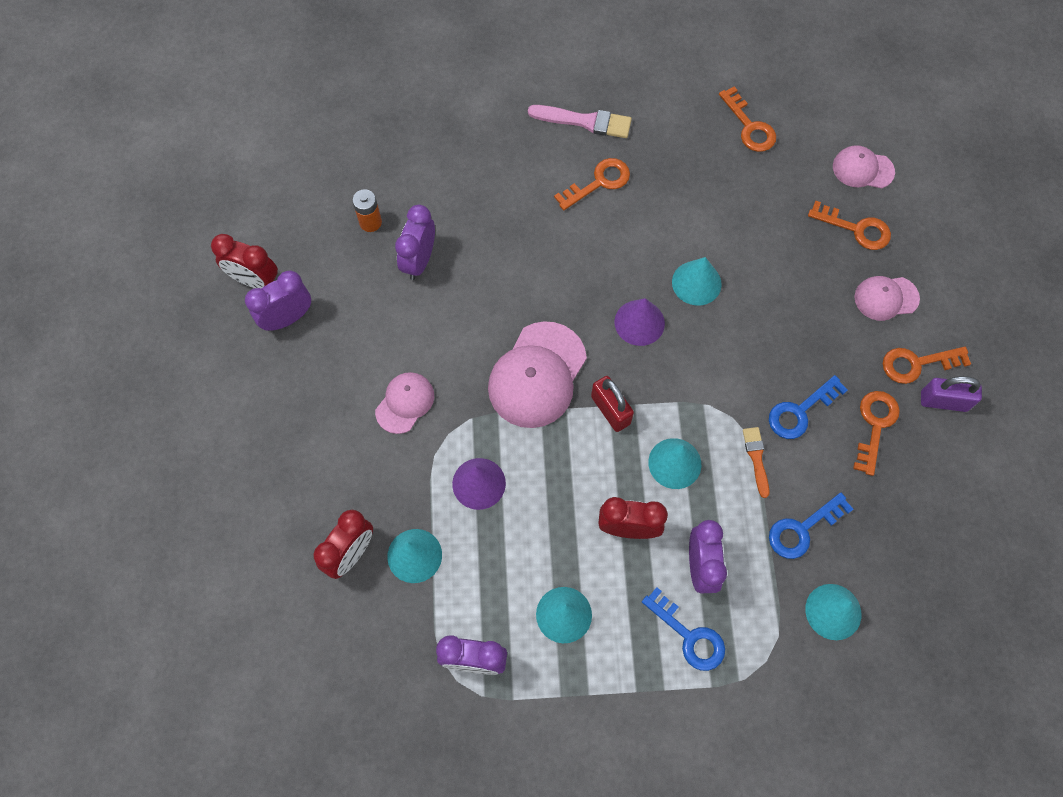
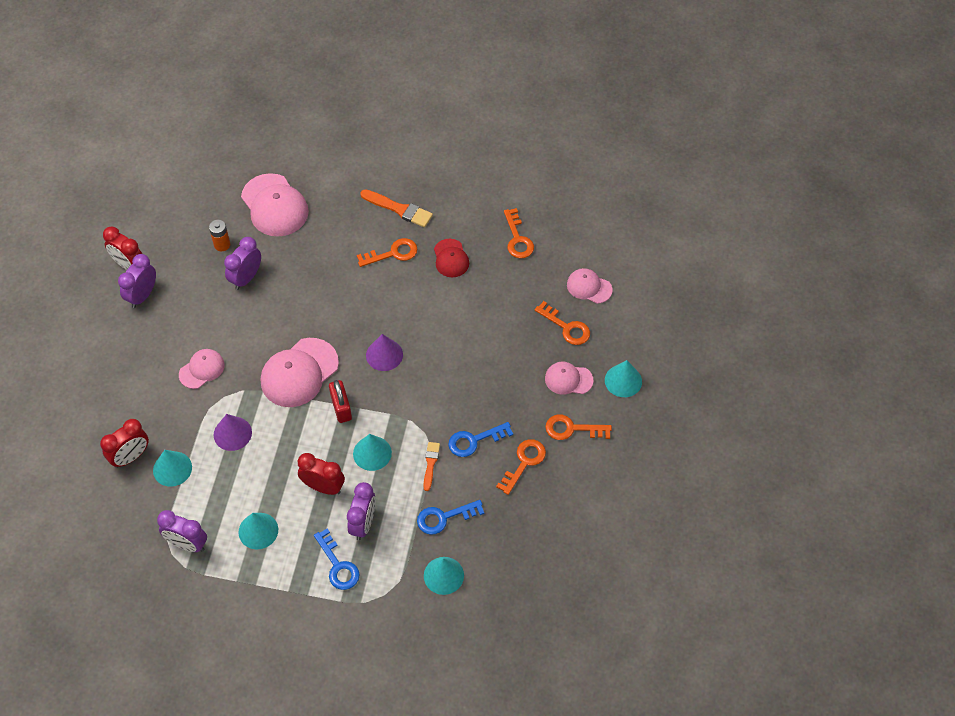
camera: 15 degrees right, 10 degrees down
(287, 318) = (142, 295): purple clock -> purple clock turned 45 degrees counterclockwise
(421, 153) = (274, 205): none -> pink cap
(584, 121) = (399, 209): pink brush -> orange brush
(675, 172) = (451, 258): none -> red cap
(696, 283) = (435, 337): turquoise cone -> turquoise cone (623, 380)
(943, 401) = (580, 458): purple padlock -> none

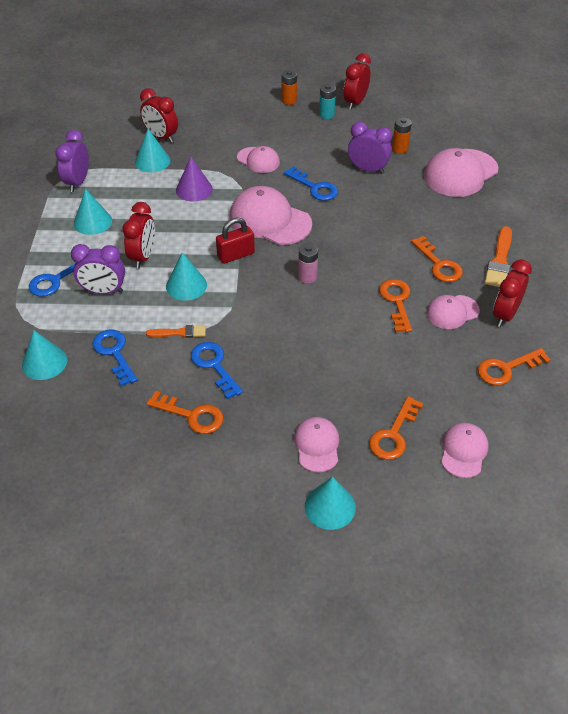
camera: 80 degrees right, 10 degrees down
(104, 325) = (289, 101): none -> orange battery
(142, 295) = (326, 115): purple clock -> turquoise battery
(261, 327) = (315, 187): none -> blue key
(384, 355) = (307, 277): purple cone -> pink battery
(451, 258) = (452, 312): red cap -> pink cap
(462, 224) = (505, 315): none -> red clock
(572, 429) = (246, 458): orange key -> orange key (396, 301)

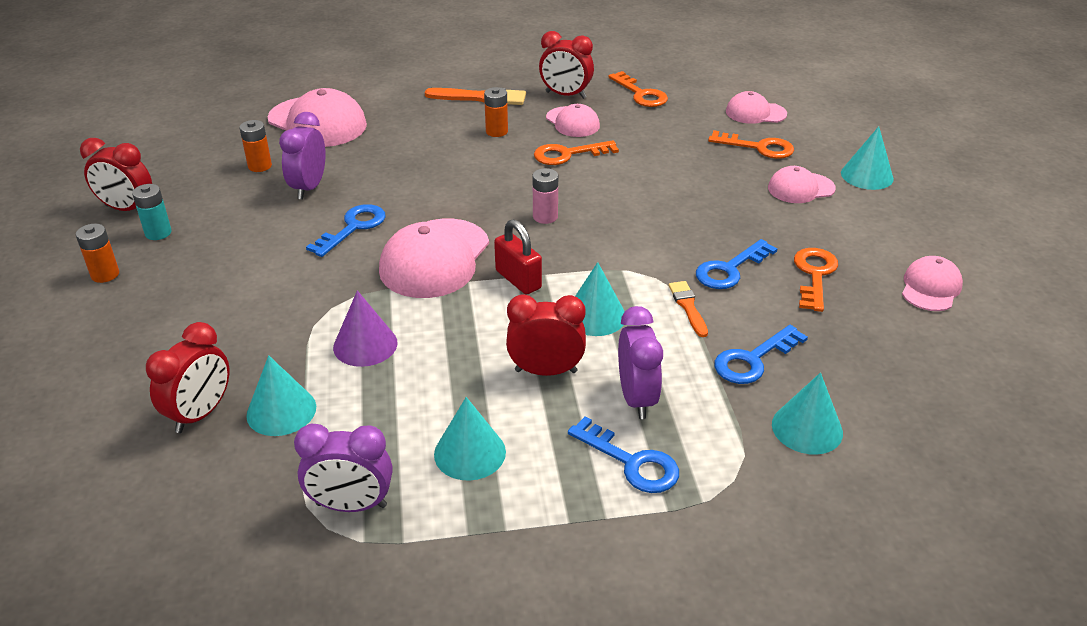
camera: 100 degrees left, 10 degrees down
(258, 160) = (282, 287): pink cap -> pink cap (930, 288)
(439, 264) = (496, 131): orange key -> orange battery

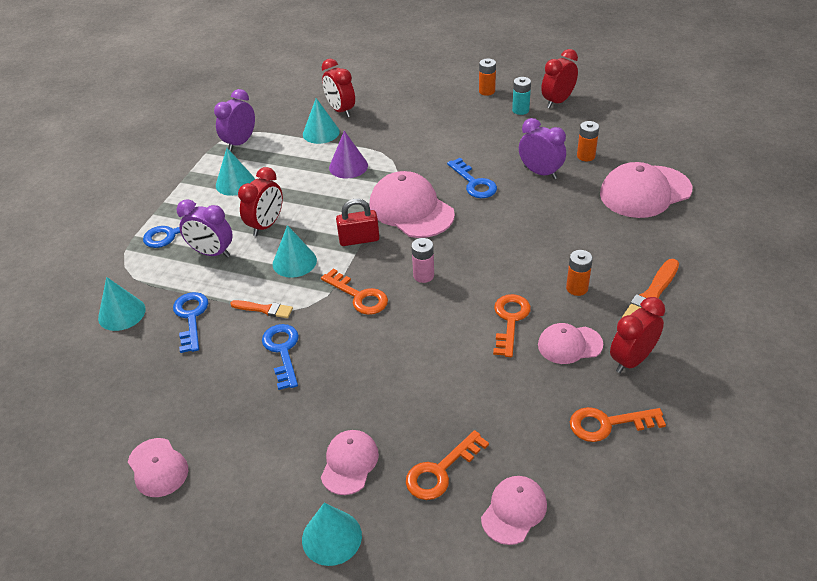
camera: 120 degrees right, 5 degrees up
(814, 275) = (235, 399): orange key -> orange key (359, 296)

